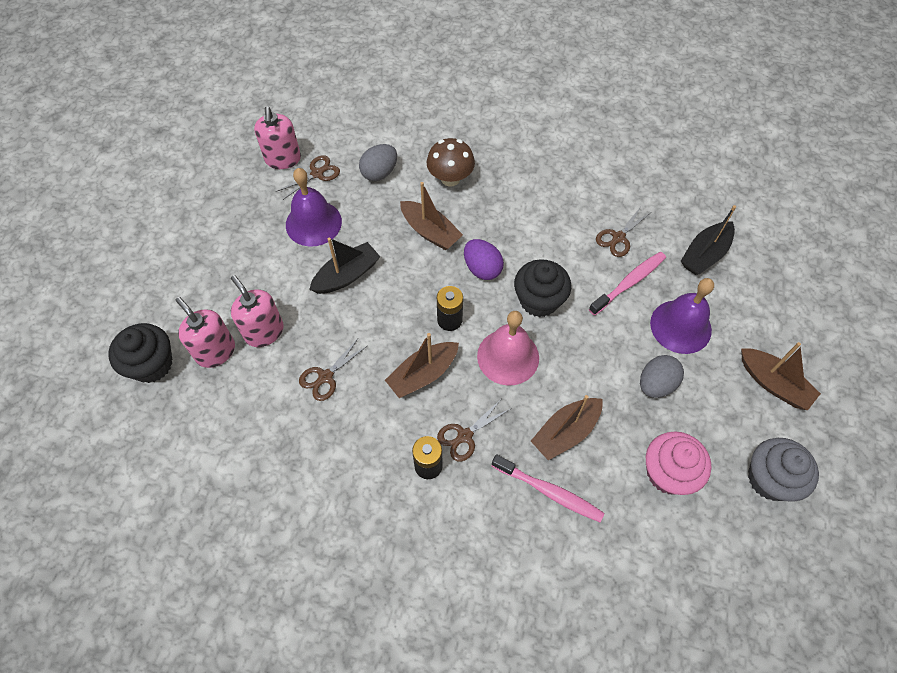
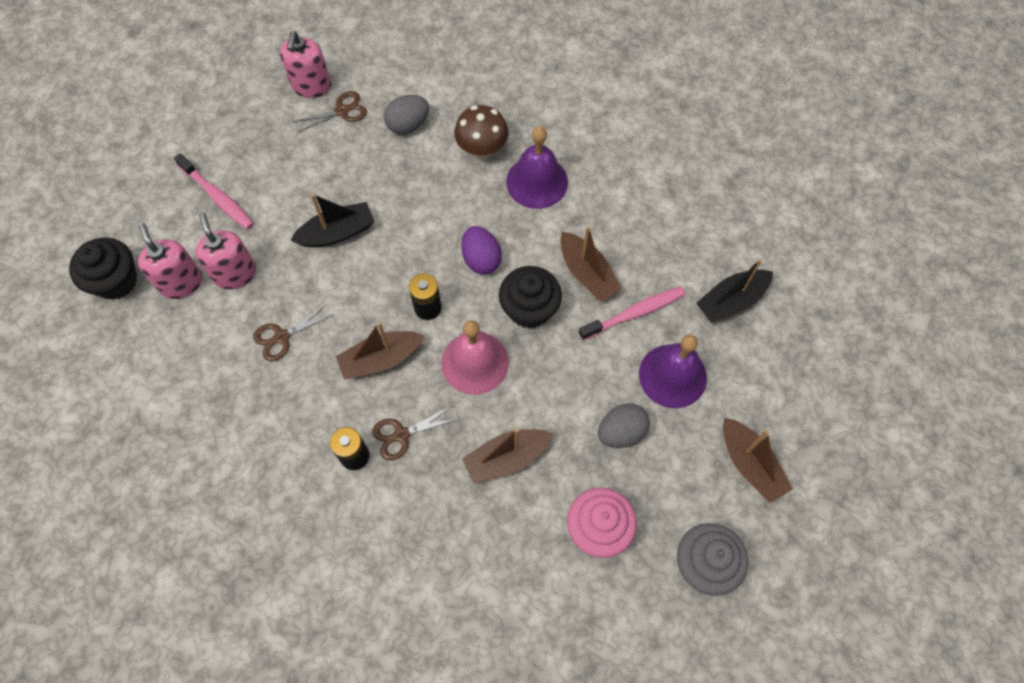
camera: 15 degrees right, 5 degrees up
(313, 223) = (321, 166): purple bell -> purple bell (537, 182)
(430, 232) = (440, 204): brown boat -> brown boat (587, 273)
(548, 491) = (467, 514): pink toothbrush -> pink toothbrush (217, 196)
(618, 237) = (642, 259): brown scissors -> none

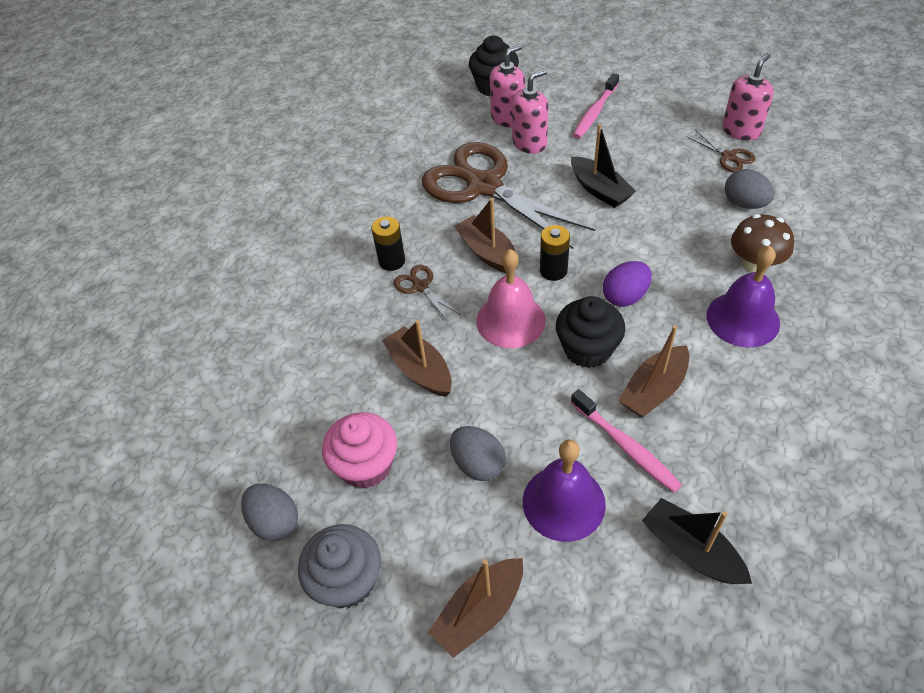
camera: 80 degrees right, 15 degrees down
(282, 337) = (484, 186): brown scissors -> brown scissors, size x2.50
(311, 86) = (741, 130): pink soap dispenser -> pink soap dispenser turned 135 degrees clockwise
(635, 621) = (275, 522): none -> grey egg

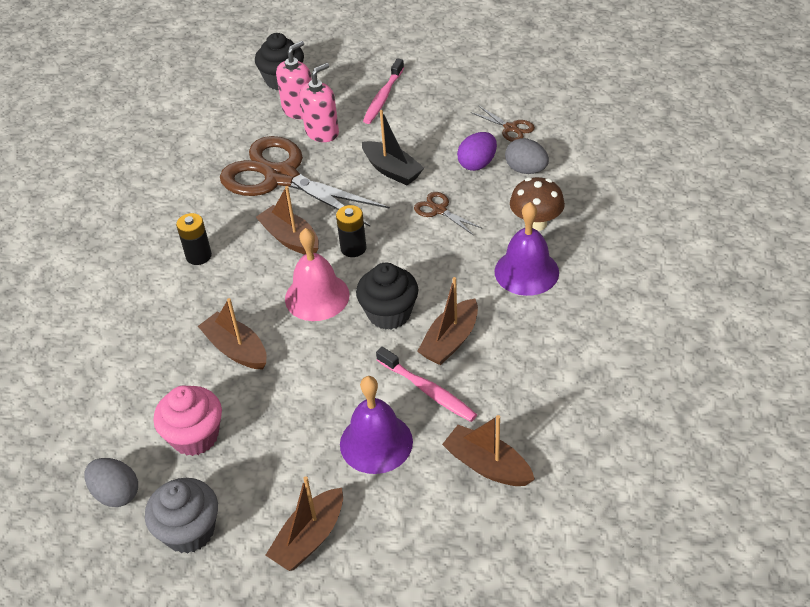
camera: 10 degrees left, 5 degrees down
(420, 286) = (229, 276): brown scissors -> brown scissors (439, 210)
(478, 464) = (297, 422): grey egg -> none
(625, 296) = (420, 264): purple egg -> purple egg (477, 164)
(691, 550) = (487, 465): black boat -> brown boat
(741, 130) = (521, 103): pink soap dispenser -> none

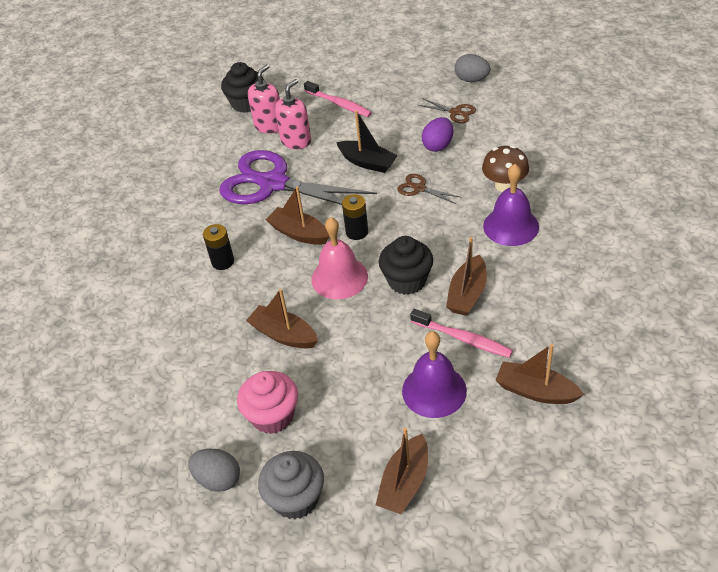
camera: 10 degrees left, 0 degrees up
(281, 177) = (273, 184): brown scissors -> purple scissors
(383, 97) = (339, 104): pink toothbrush -> pink toothbrush turned 60 degrees counterclockwise
(526, 170) = (480, 144): grey egg -> grey egg (471, 80)

